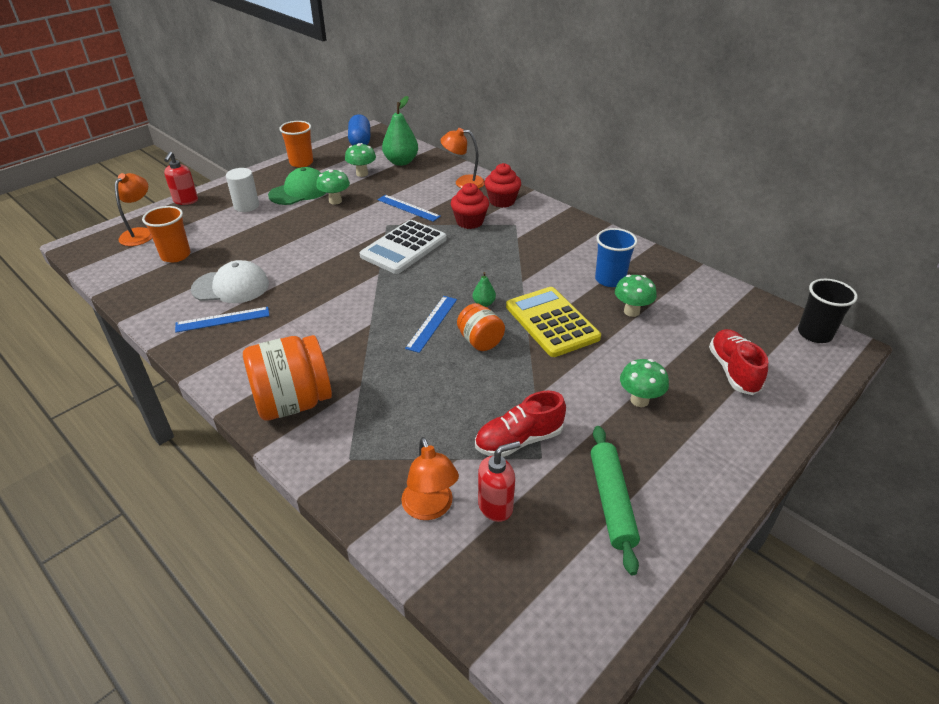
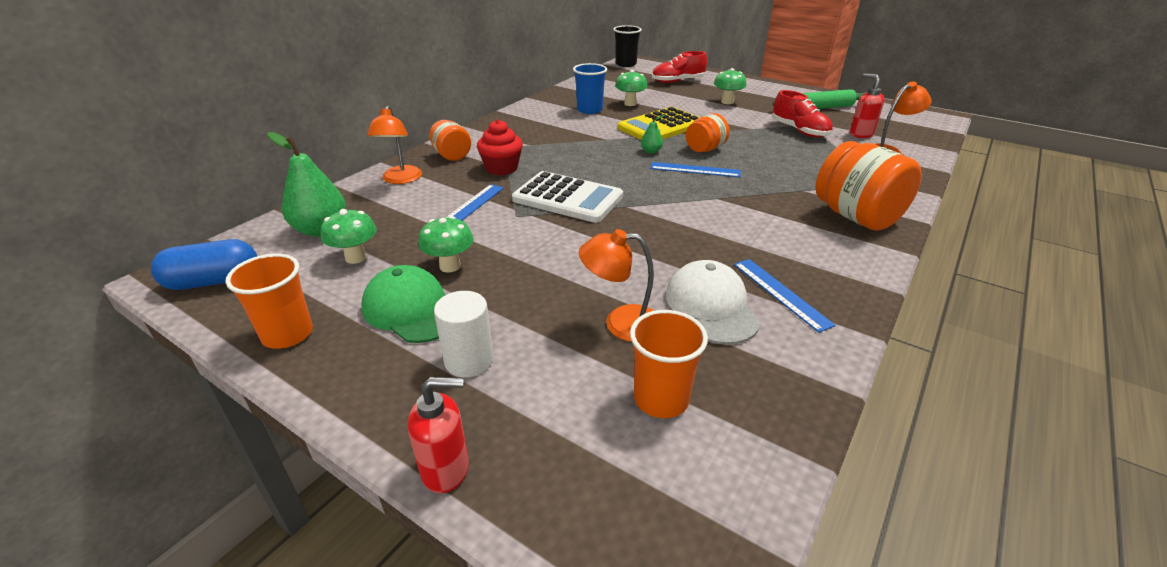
camera: 100 degrees left, 5 degrees down
(140, 233) = (602, 495): orange lamp -> orange lamp (621, 323)
(502, 201) = (452, 155): red cupcake -> orange jar

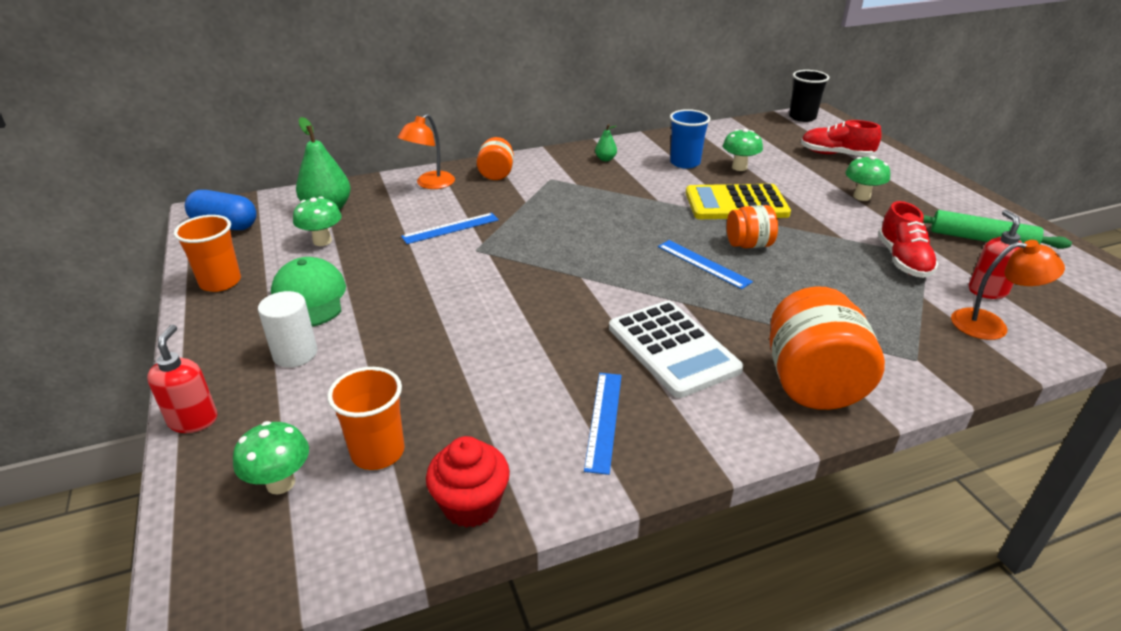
camera: 35 degrees right, 0 degrees up
(446, 469) = (193, 420): red soap dispenser -> red soap dispenser turned 120 degrees counterclockwise
(450, 266) = (373, 274): green mushroom -> green mushroom (280, 483)
(501, 168) = (521, 200): red cupcake -> red cupcake (471, 504)
(567, 198) = (539, 249): white calculator -> white calculator (672, 349)
(621, 323) = (431, 378): orange lamp -> none
(651, 151) = (685, 228): green pear -> green pear (605, 159)
(711, 307) = (522, 401): white cap -> none

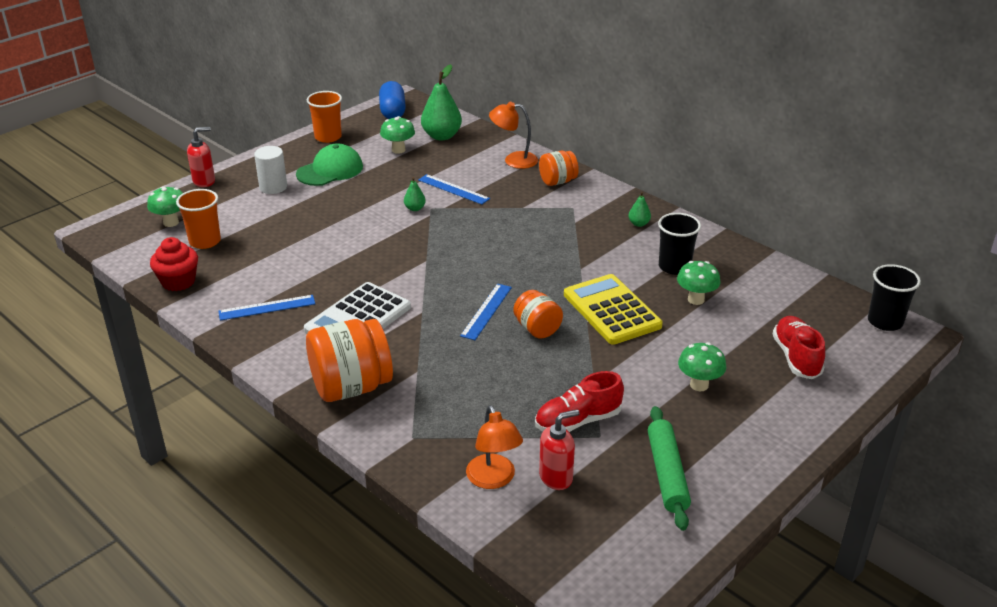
camera: 65 degrees right, 0 degrees up
(466, 259) = (415, 208): none -> green pear
(685, 163) = (674, 267): blue cup -> black cup

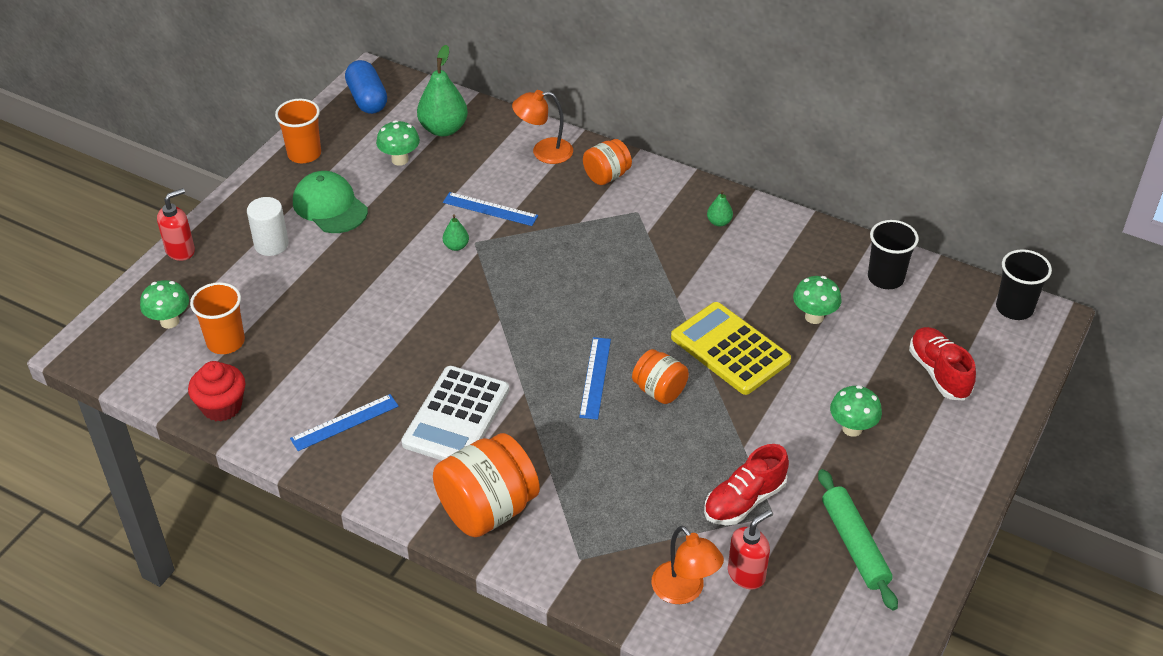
camera: 15 degrees left, 10 degrees up
(330, 170) = (330, 206): green cap -> green cap turned 75 degrees counterclockwise
(674, 267) = (777, 276): black cup -> black cup (885, 278)

